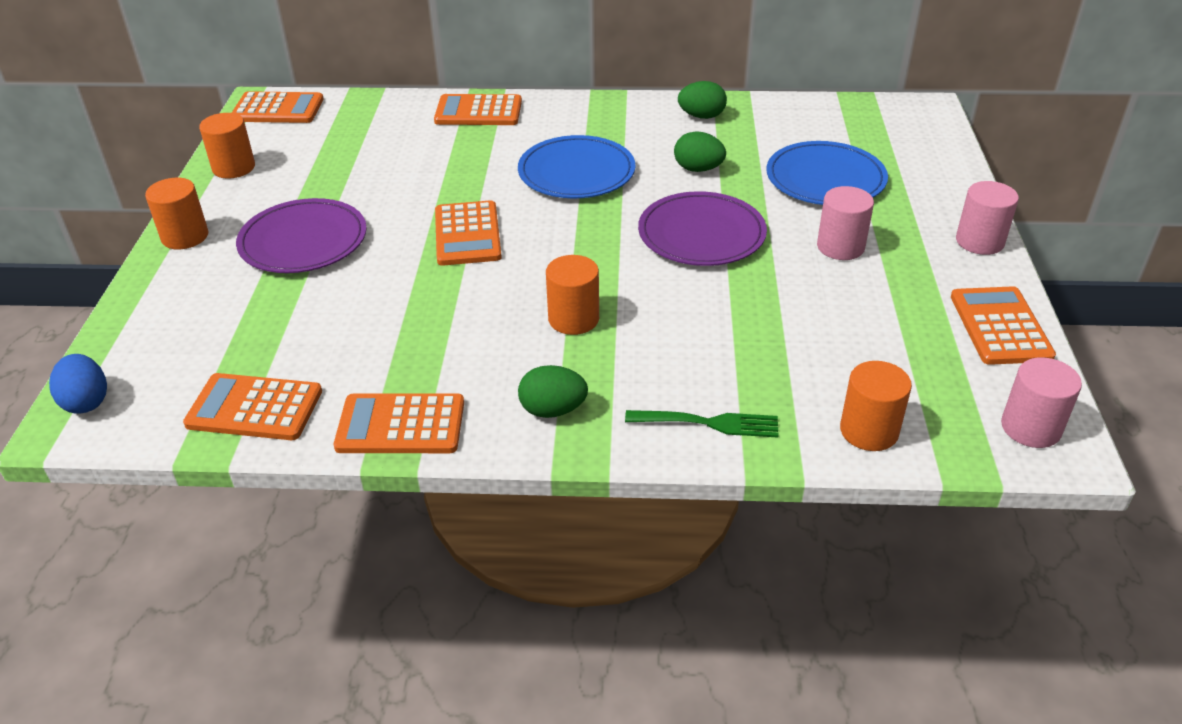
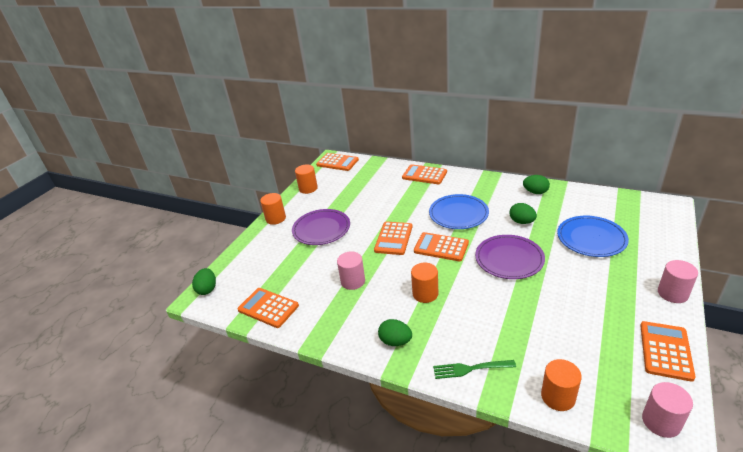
camera: 25 degrees right, 5 degrees down
(86, 401) = (207, 289): blue egg -> green egg
(401, 425) = (324, 332): orange calculator -> orange calculator (441, 247)
(709, 423) = (470, 369): green fork -> green fork turned 150 degrees clockwise
(840, 247) = (584, 281): pink cylinder -> pink cylinder (353, 281)

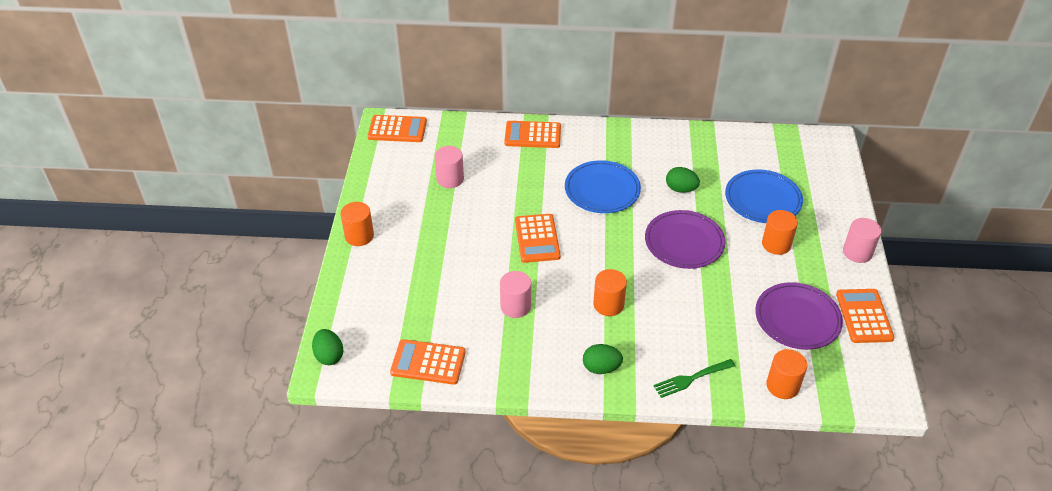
camera: 25 degrees left, 10 degrees up
(308, 188) = (378, 180): orange cylinder -> orange cylinder (776, 244)
(321, 229) = (434, 241): purple plate -> purple plate (797, 318)
(441, 247) = (600, 240): orange calculator -> none
(535, 192) = (682, 143): green egg -> none
(661, 421) = (874, 386): pink cylinder -> pink cylinder (450, 179)

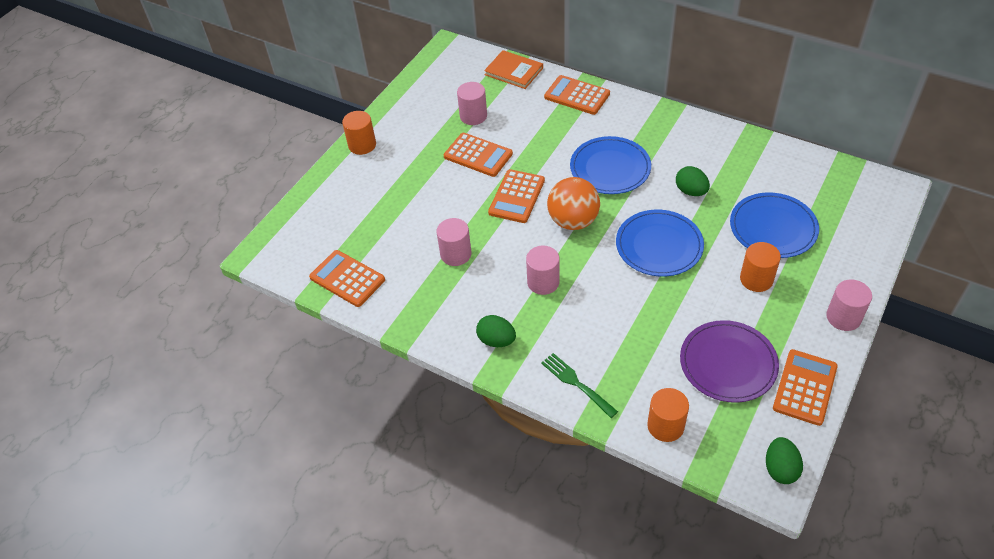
camera: 30 degrees right, 5 degrees up
(329, 356) = (271, 243): green egg -> green egg (780, 469)
(397, 129) = (456, 56): orange calculator -> orange calculator (478, 155)
(461, 129) = (514, 71): none -> orange book
(600, 244) = (573, 221): none -> orange ball
(608, 304) = (543, 282): orange cylinder -> pink cylinder
(684, 242) = (659, 245): purple plate -> blue plate
(691, 379) = (576, 383): green fork -> green fork turned 45 degrees clockwise

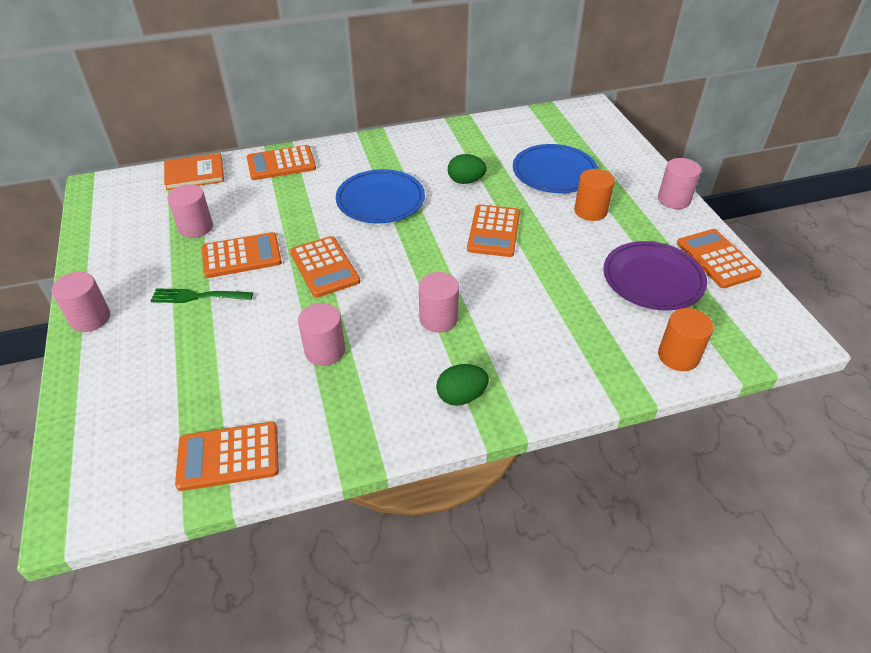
camera: 50 degrees left, 5 degrees down
(362, 145) = (90, 318): orange cylinder -> pink cylinder
(573, 221) = (401, 255): orange ball -> none
(576, 383) = (574, 378): green fork -> green fork (198, 296)
(659, 245) = (494, 231): blue plate -> orange calculator
(780, 469) = (782, 324): green egg -> none

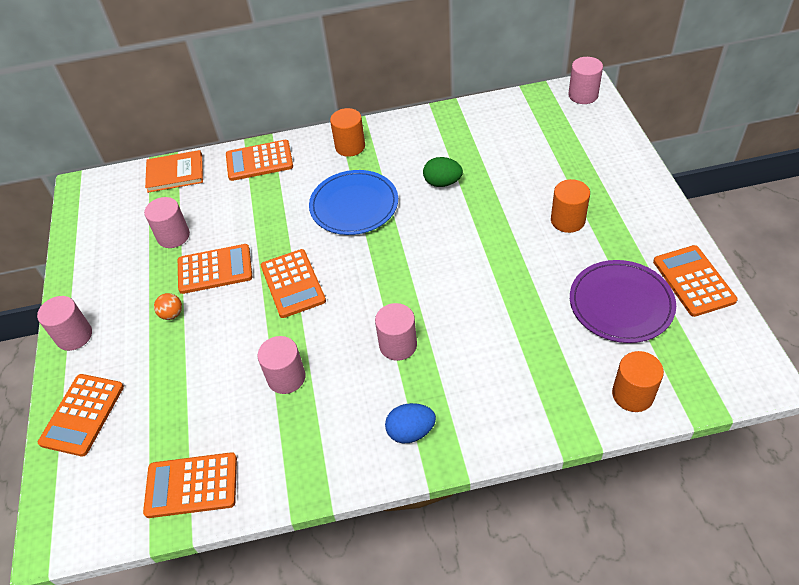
camera: 10 degrees right, 5 degrees up
(198, 296) = (172, 314): green fork -> orange ball
(371, 152) = (350, 146): none -> orange cylinder
(461, 396) = (411, 431): green egg -> blue egg
(494, 231) = (464, 244): orange calculator -> orange calculator (82, 414)
(554, 172) = (536, 172): blue plate -> none
(673, 200) = (659, 207): pink cylinder -> pink cylinder (583, 95)

